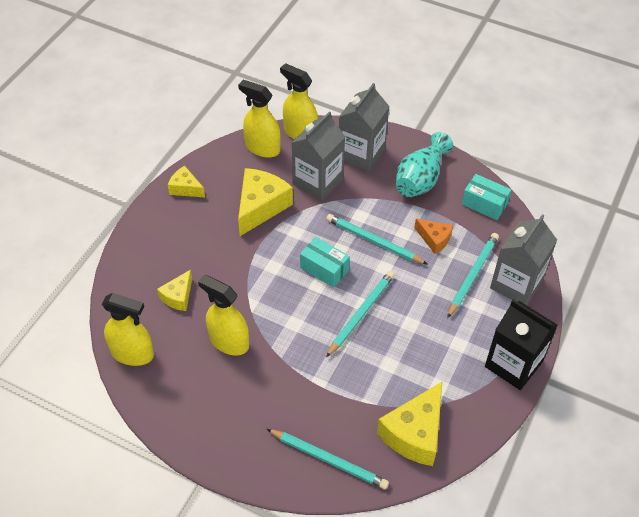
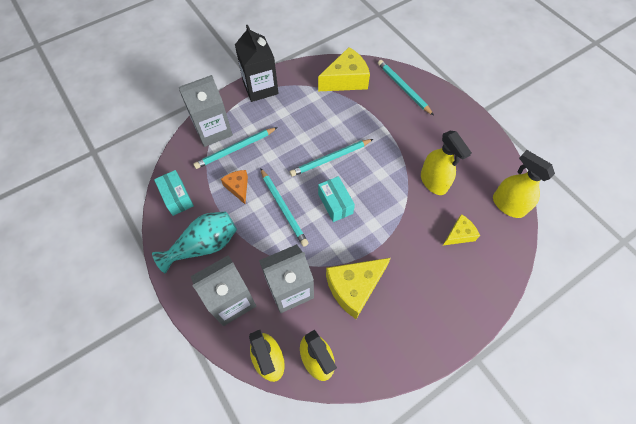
camera: 150 degrees left, 10 degrees up
(185, 188) = (414, 346): yellow cheese -> none

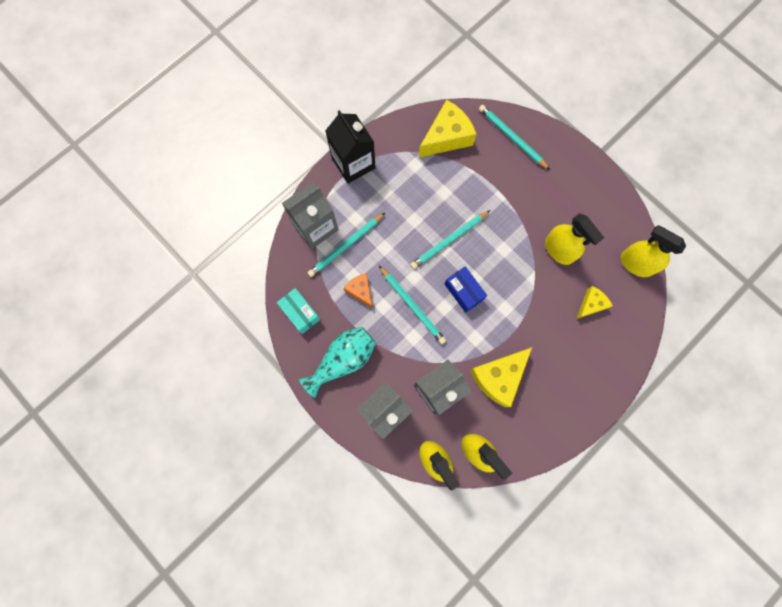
camera: 10 degrees left, 15 degrees up
(335, 204) = (463, 292): turquoise box -> blue box

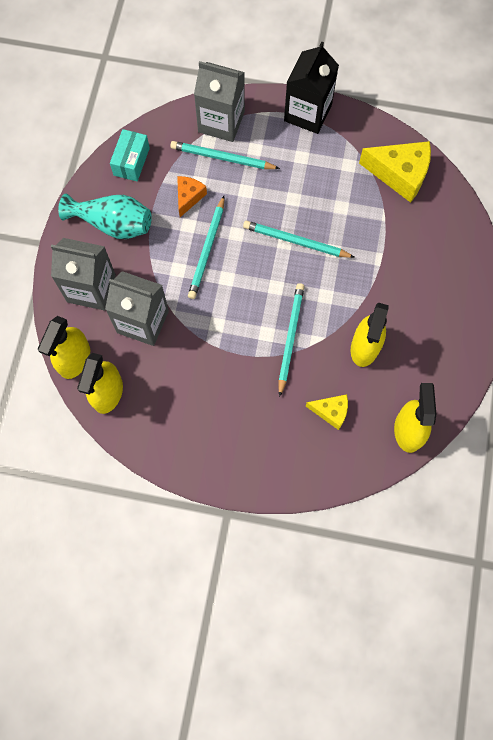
camera: 55 degrees right, 5 degrees down
(463, 292) = (254, 286): blue box -> none
(498, 377) = (193, 368): yellow cheese -> none
(512, 138) = (448, 232): turquoise pencil -> turquoise pencil (290, 338)

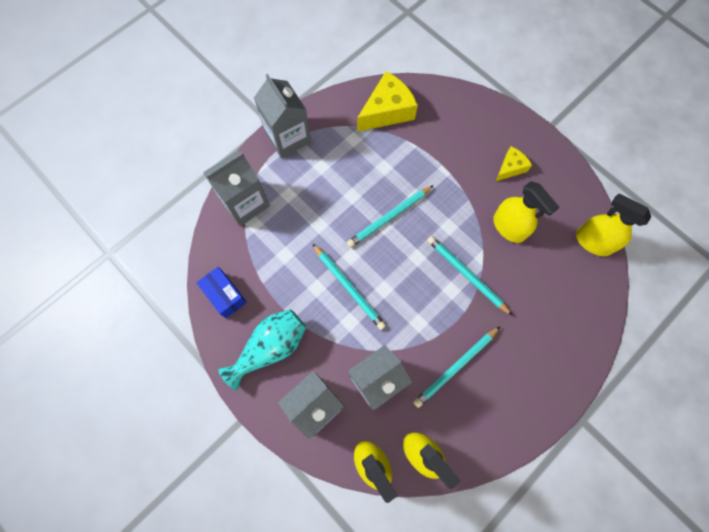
camera: 55 degrees left, 0 degrees up
(131, 161) = (225, 295): turquoise box -> blue box
(189, 197) = (292, 271): orange cheese -> none
(222, 158) = (277, 223): turquoise pencil -> turquoise pencil (456, 367)
(307, 113) = (288, 137): black carton -> grey carton
(331, 412) = (546, 286): yellow cheese -> yellow cheese (510, 168)

